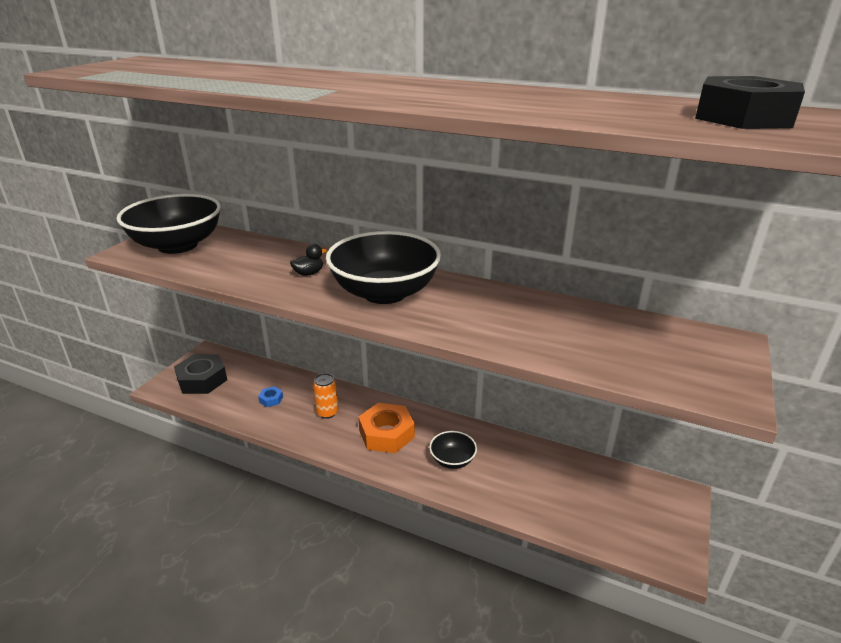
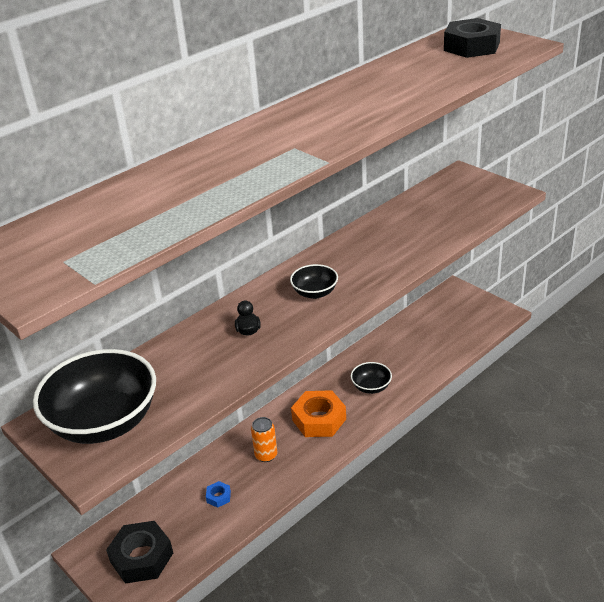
camera: 65 degrees left, 5 degrees up
(385, 293) = (315, 293): black bowl -> black bowl, size x0.47

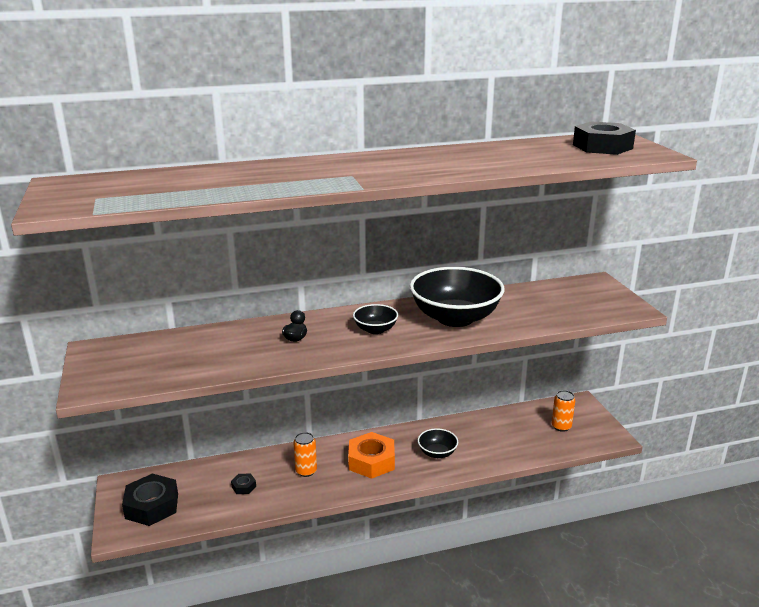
camera: 25 degrees right, 10 degrees down
(104, 422) = (131, 362): black bowl -> black bowl (455, 318)
(218, 497) = (244, 486): blue nut -> black nut
(456, 319) = (561, 426): none -> orange can

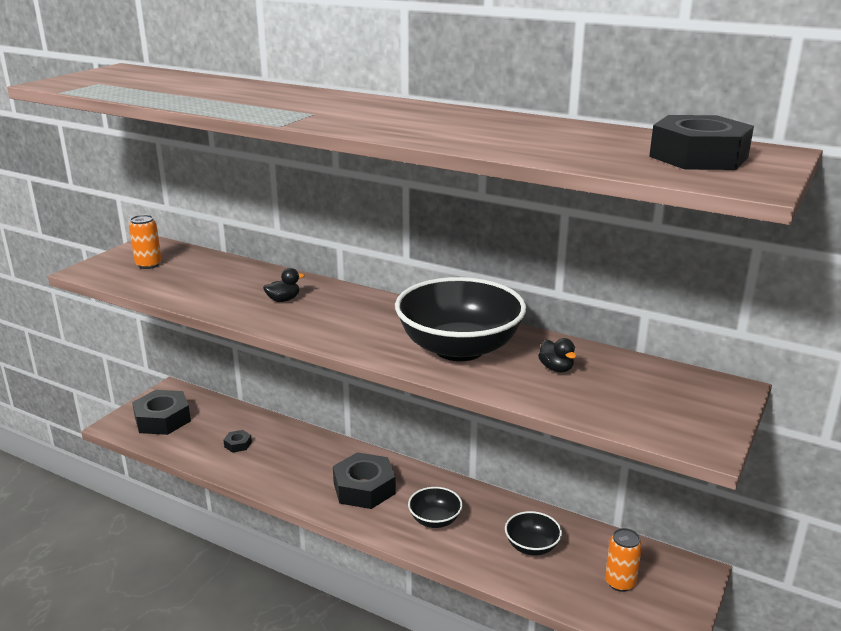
camera: 45 degrees right, 0 degrees up
(306, 471) = (300, 462): orange can -> orange can (148, 265)
(371, 461) = (364, 488): orange nut -> black nut
(375, 329) = (362, 323): black bowl -> black bowl (531, 546)
(518, 306) = (556, 368): none -> black duck

